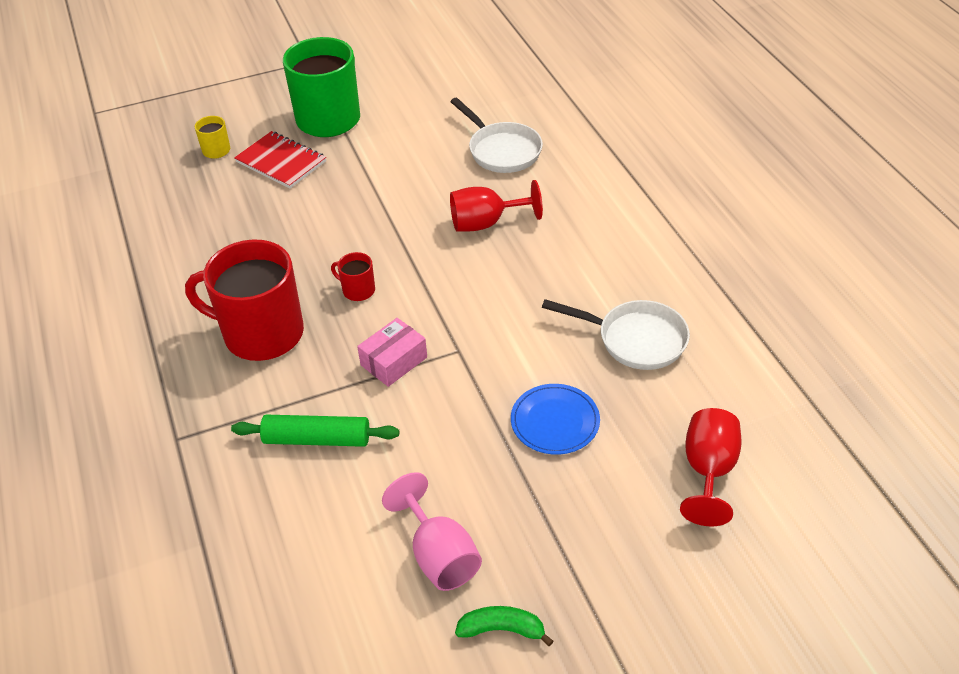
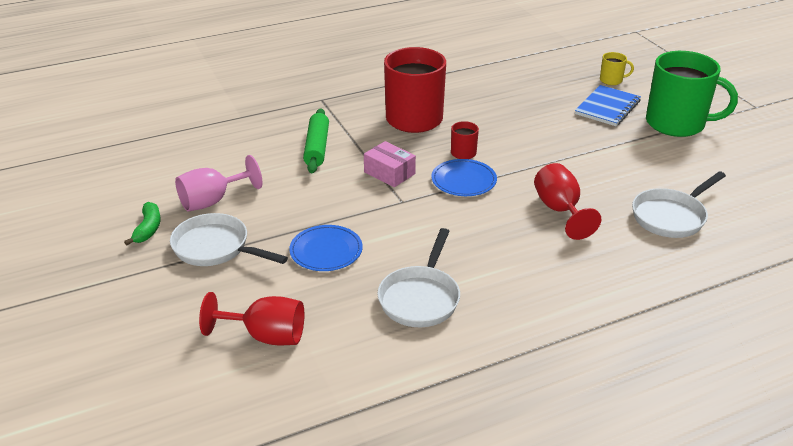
camera: 85 degrees right, 10 degrees down
(281, 162) = (607, 107): red notebook -> blue notebook
(419, 294) = (463, 180): none -> blue plate
(548, 538) = (215, 248): none -> white pan

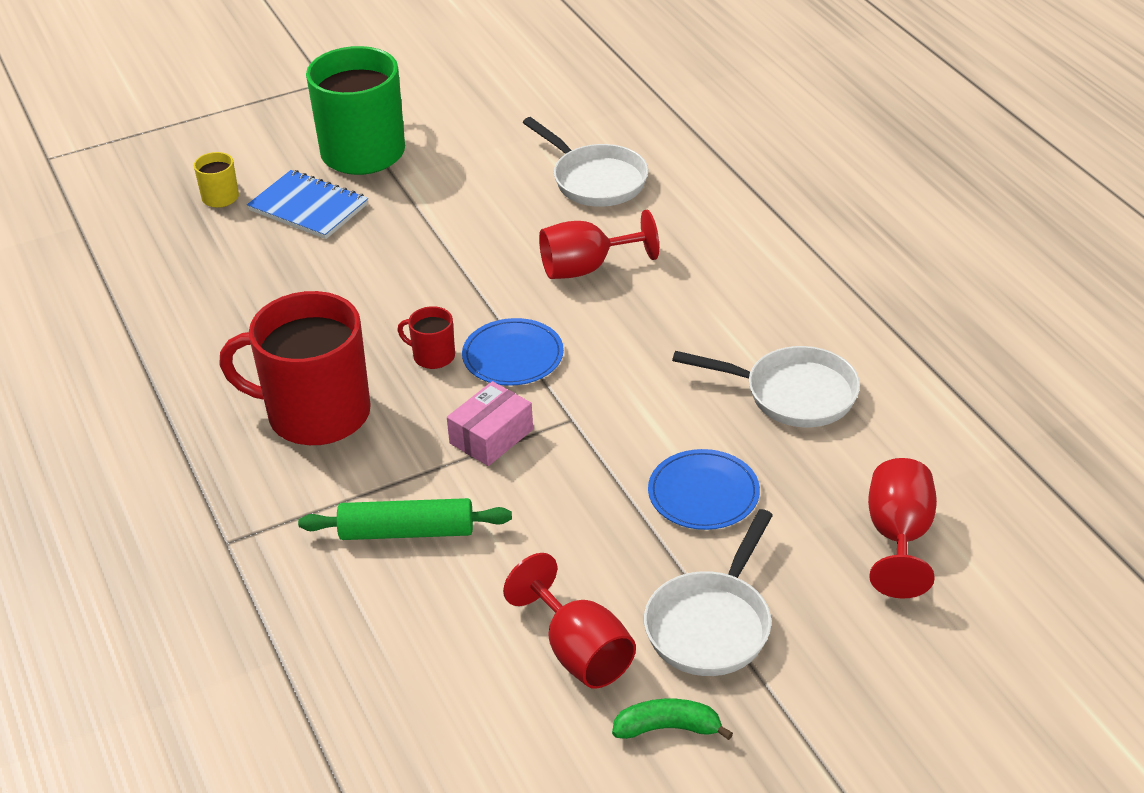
camera: 90 degrees left, 5 degrees up
(212, 201) = (579, 652): pink goblet -> red goblet

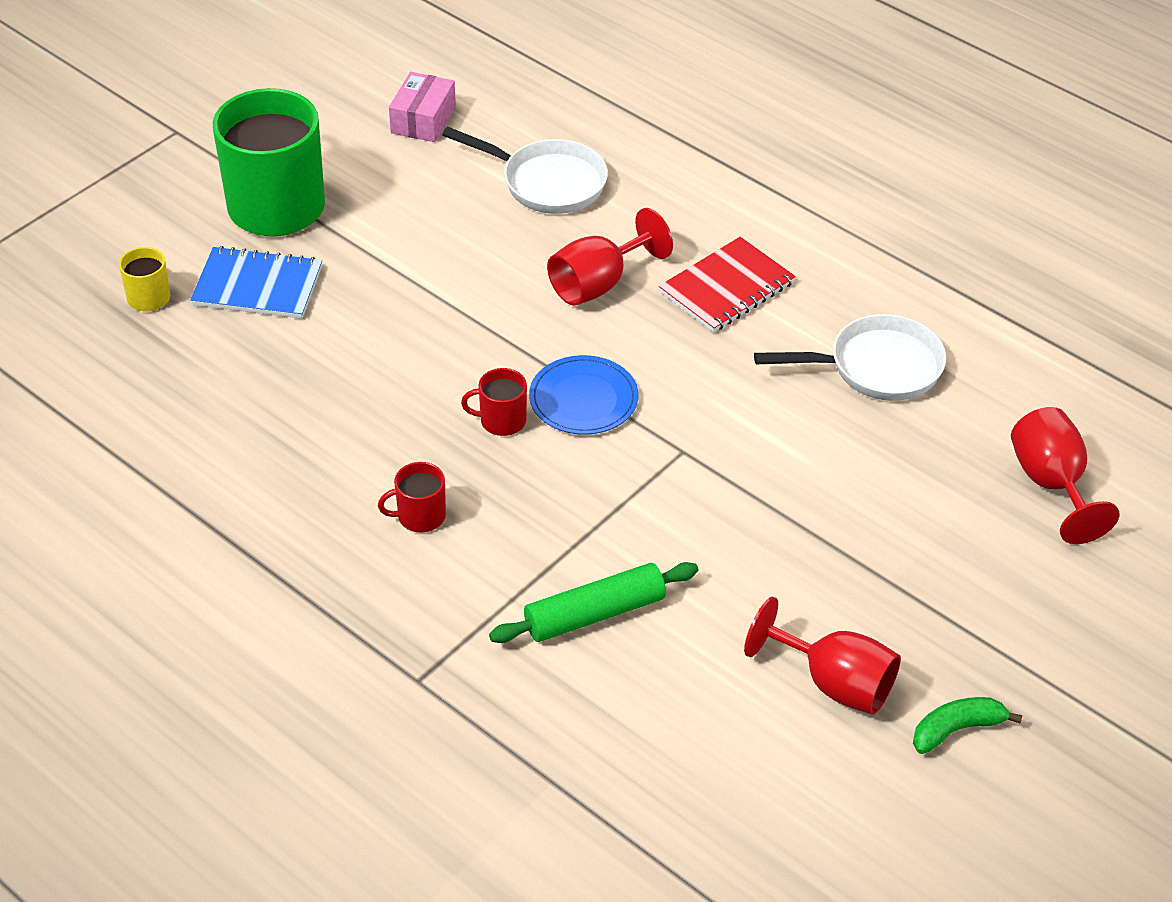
camera: 25 degrees left, 5 degrees up
(315, 413) = (420, 516): red mug -> red mug, size x0.42
(491, 436) = (615, 491): pink box -> pink box (423, 120)
(697, 297) = (727, 288): none -> red notebook
(703, 493) = (854, 492): blue plate -> none
(711, 625) = (936, 619): white pan -> none

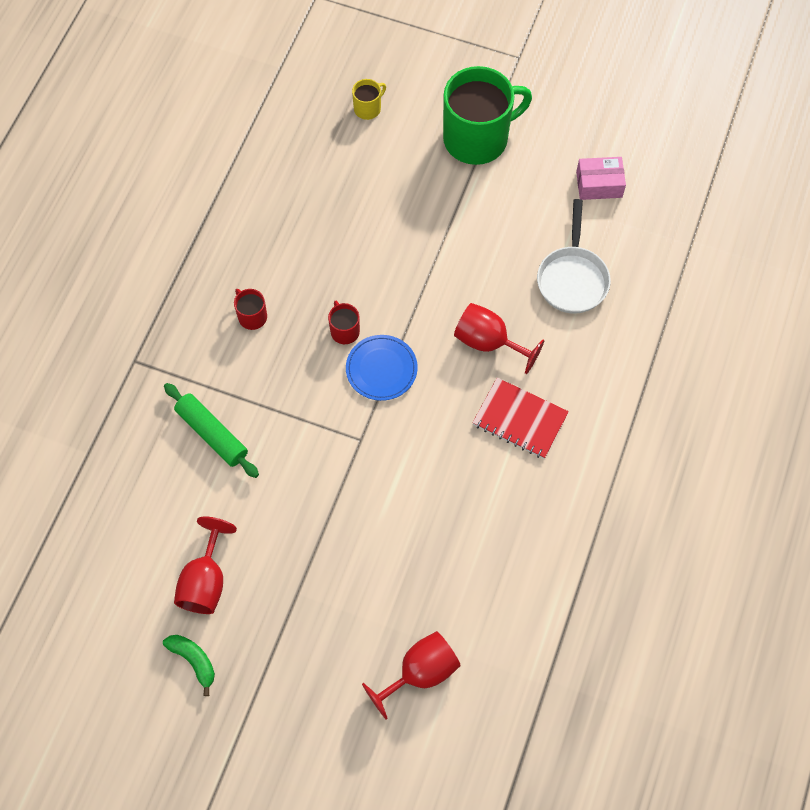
camera: 70 degrees right, 20 degrees up
(257, 286) = (402, 158): blue notebook -> none
(877, 367) = (484, 534): white pan -> none

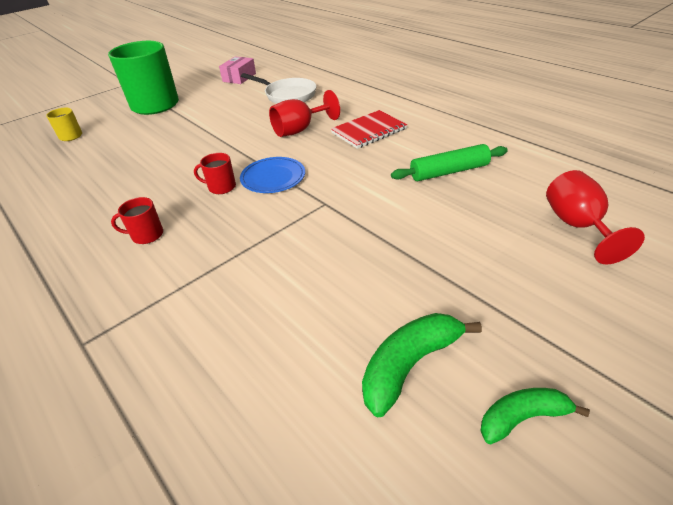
camera: 60 degrees left, 25 degrees down
(205, 581) = (409, 365): red goblet -> green banana
(212, 434) = (233, 300): green rolling pin -> green rolling pin (449, 171)

